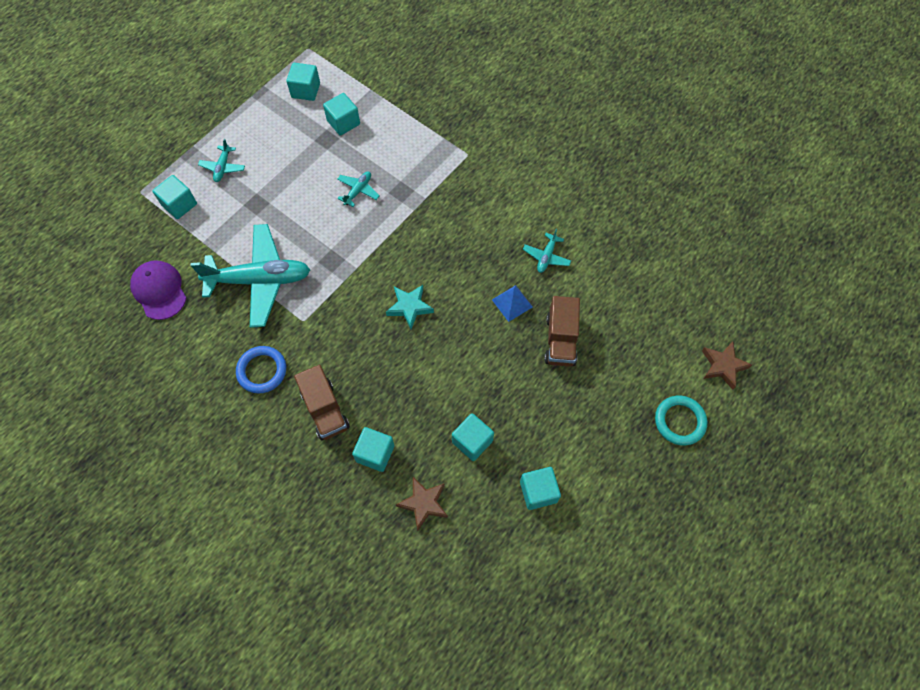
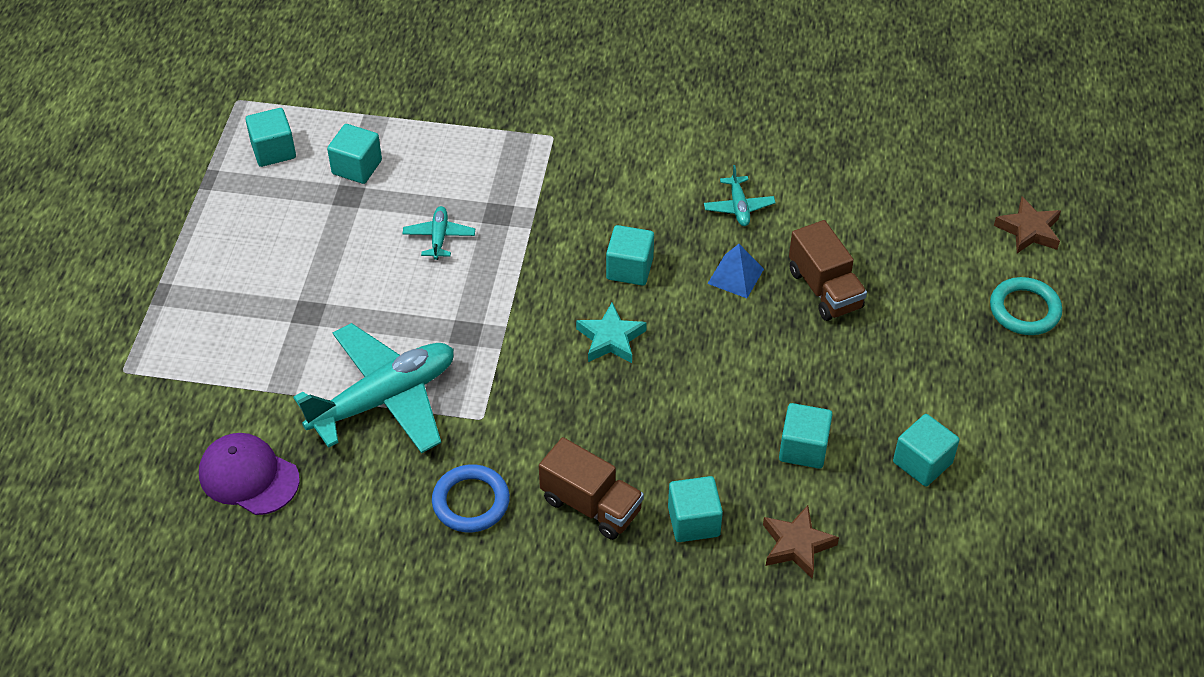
camera: 30 degrees left, 15 degrees down
(179, 204) = (196, 361): turquoise cube -> turquoise cube (629, 268)
(223, 167) = (225, 290): turquoise plane -> none

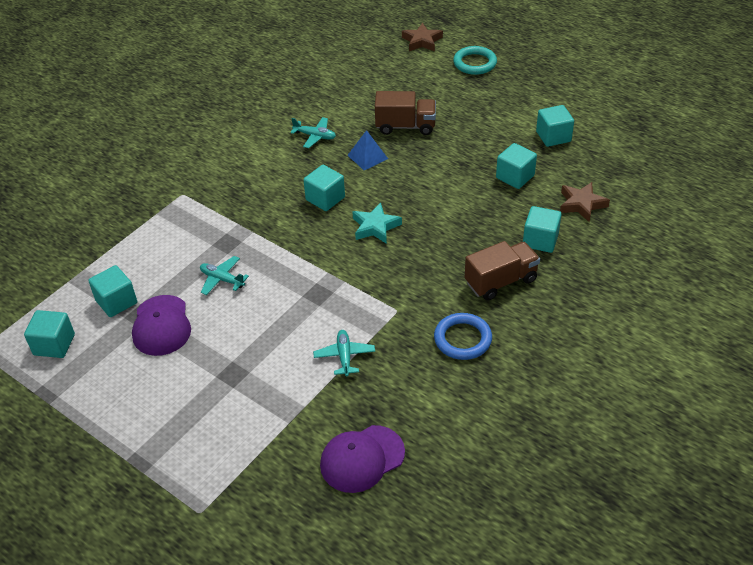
camera: 60 degrees left, 5 degrees down
(344, 220) = (161, 325): none -> purple cap
(384, 399) = (344, 356): turquoise plane -> turquoise plane, size x0.44

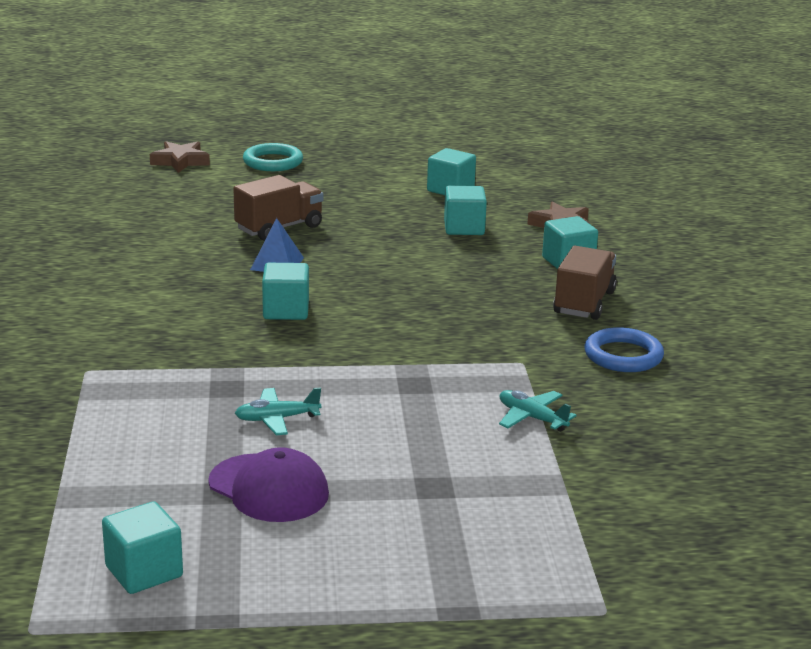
camera: 45 degrees left, 20 degrees down
(116, 302) = (166, 495): turquoise cube -> none
(315, 136) = (181, 268): turquoise plane -> none
(362, 459) = (689, 482): purple cap -> none
(375, 227) = (384, 311): turquoise star -> none

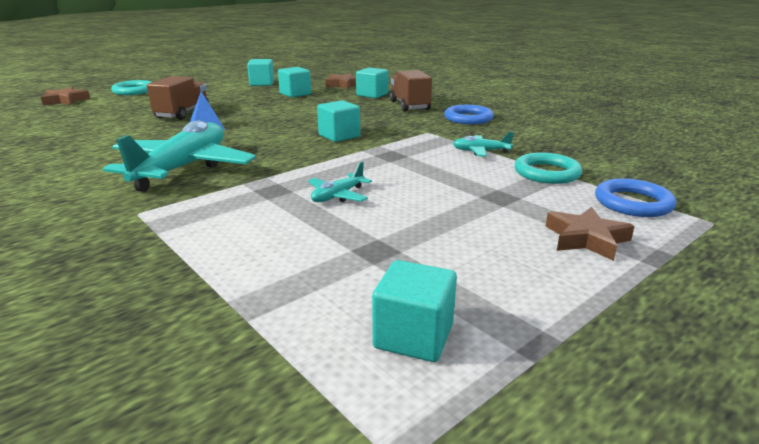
camera: 35 degrees left, 0 degrees up
(182, 325) = (183, 168): none -> turquoise plane
(268, 488) = (404, 235): purple cap -> none
(286, 311) = (249, 144): turquoise cube -> turquoise cube (339, 136)
(429, 566) = (586, 239): none -> brown star
(551, 479) = (547, 173): none -> turquoise ring
(568, 554) = (633, 203): none -> blue ring

